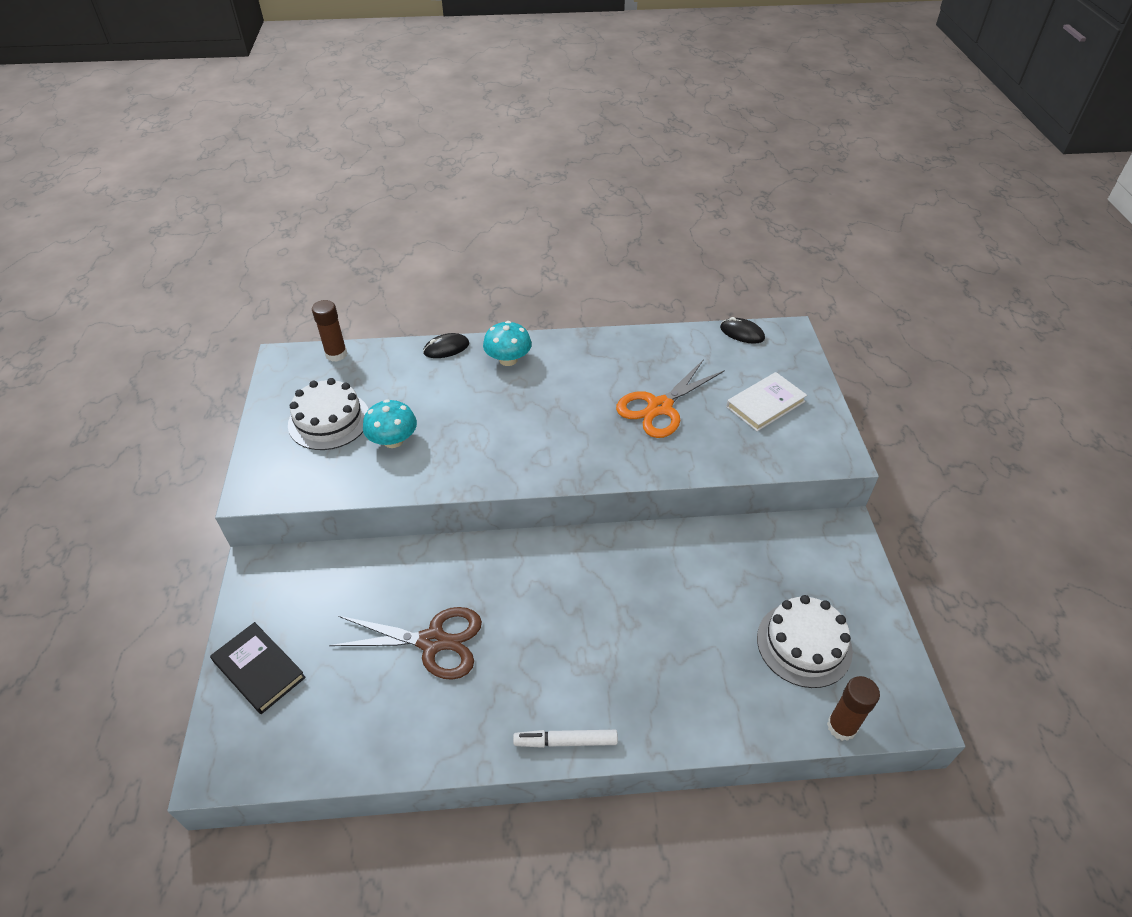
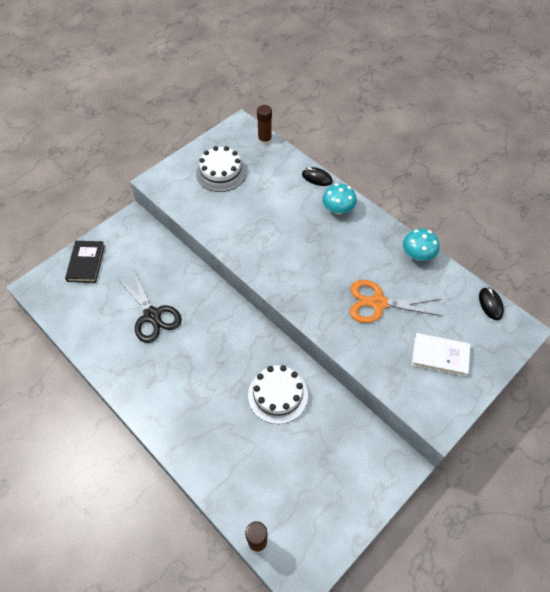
camera: 50 degrees right, 10 degrees up
(393, 440) = (233, 206): turquoise mushroom -> turquoise mushroom (417, 254)
(433, 641) = (152, 316): brown scissors -> black scissors
(565, 741) = (145, 410): white marker -> none
(804, 644) = (296, 490): white cake -> white cake (278, 395)

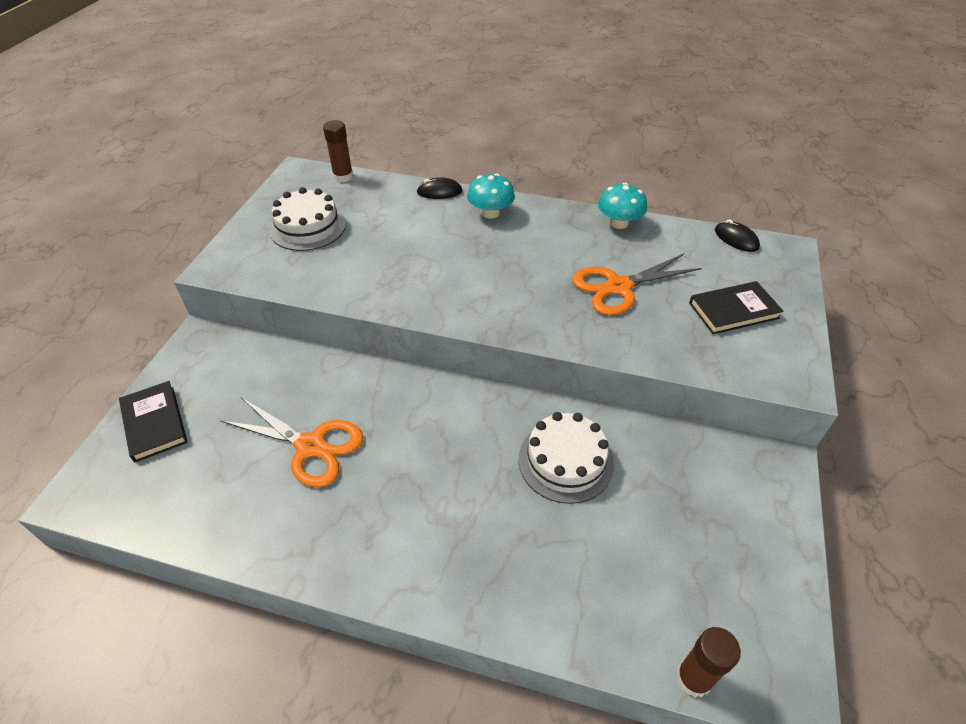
camera: 30 degrees left, 10 degrees down
(152, 316) = (311, 446): black scissors -> orange scissors
(440, 356) = (733, 311): white book -> black book

